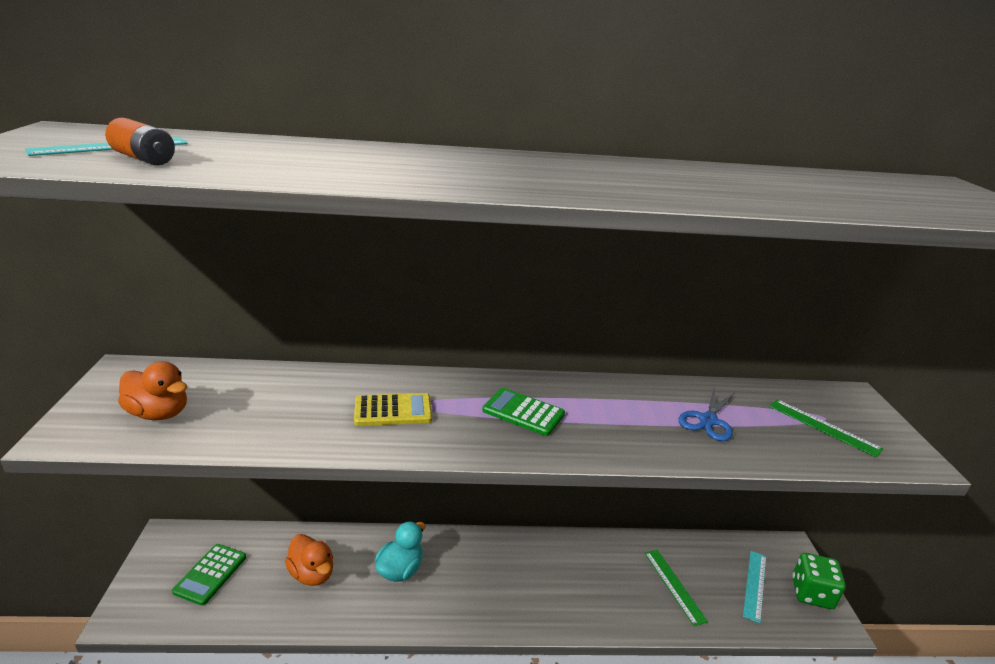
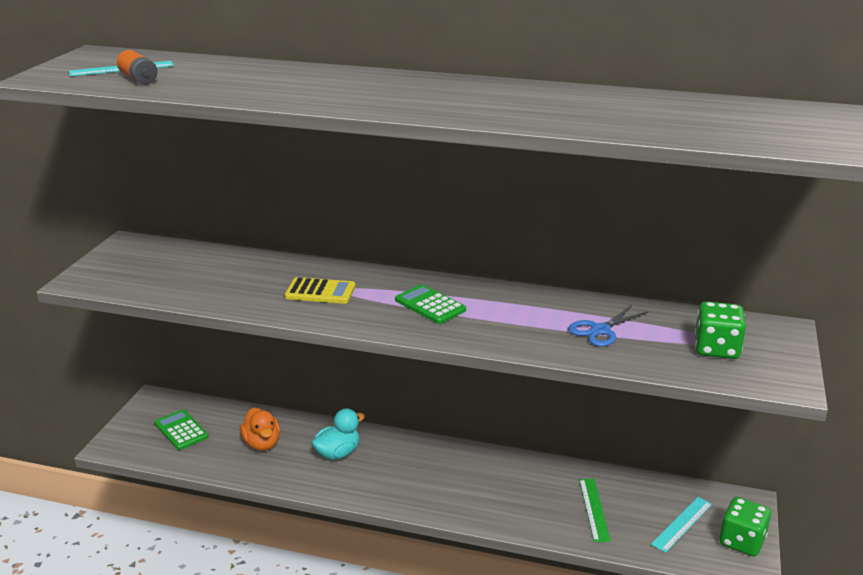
camera: 20 degrees right, 0 degrees up
(159, 413) = (144, 274): orange duck -> none
(210, 574) = (181, 430): green calculator -> green calculator turned 105 degrees clockwise
(823, 427) = (716, 349): green ruler -> green dice

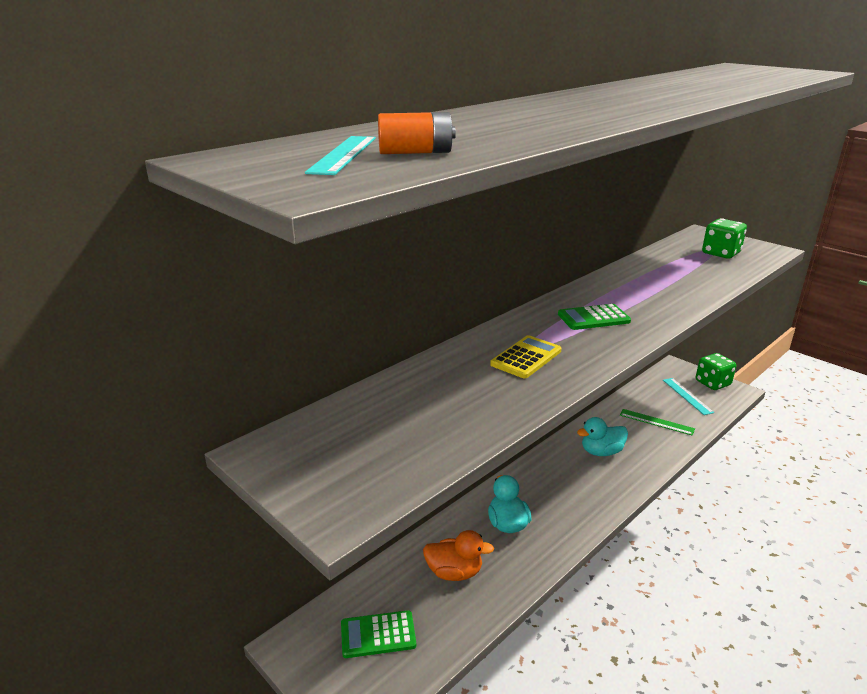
camera: 60 degrees left, 0 degrees up
(495, 482) = (601, 452): none -> turquoise duck
(600, 330) = (676, 275): blue scissors -> none

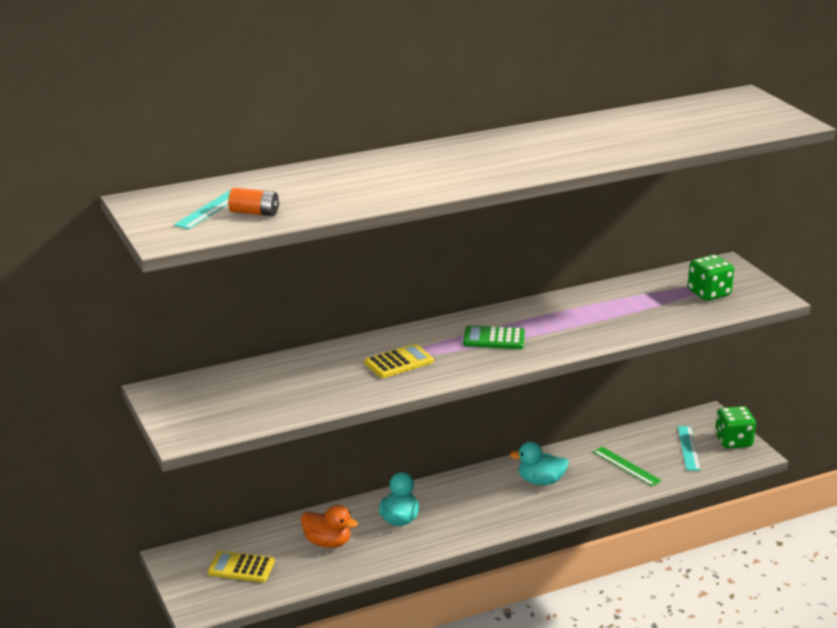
camera: 20 degrees right, 0 degrees up
(378, 634) = (241, 567): green calculator -> yellow calculator

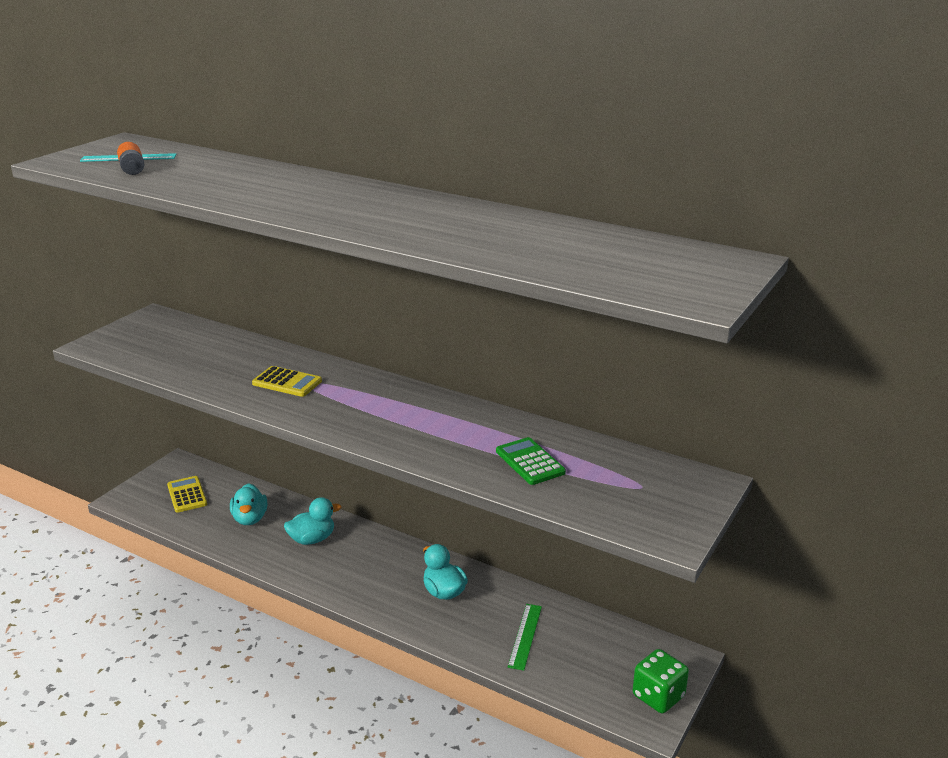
camera: 55 degrees right, 0 degrees up
(328, 543) = (250, 519): orange duck -> turquoise duck
(494, 338) = (377, 409): green calculator -> green calculator (530, 462)
(688, 448) = (606, 667): turquoise ruler -> none
(709, 293) = (625, 492): green dice -> none

